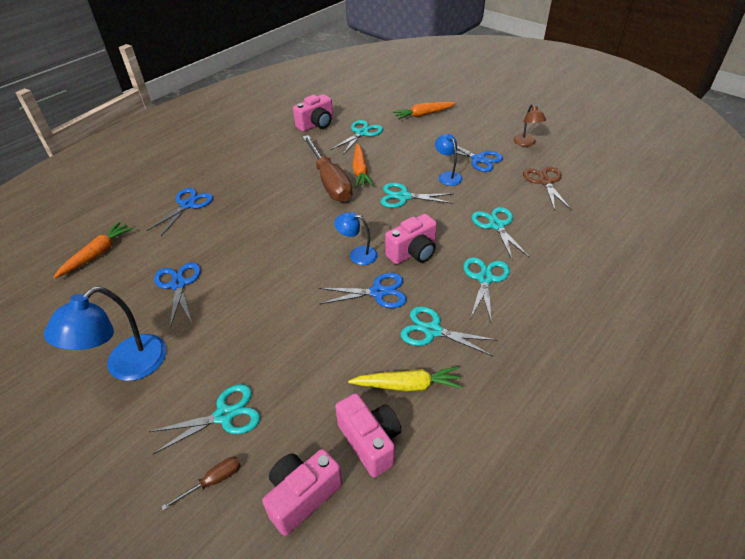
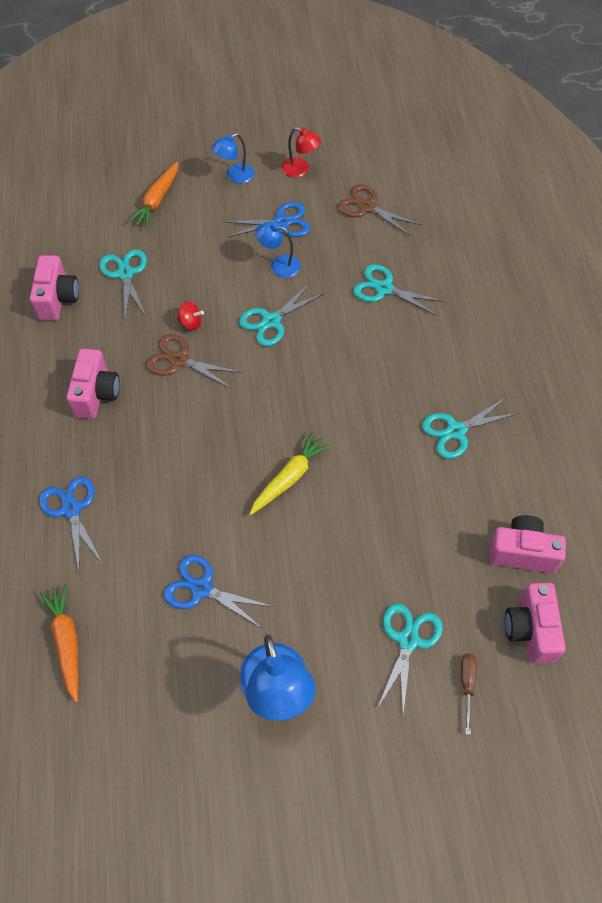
camera: 50 degrees left, 15 degrees up
(330, 182) = (179, 360): brown screwdriver -> brown scissors
(357, 254) = (313, 416): blue lamp -> blue lamp (235, 176)
(360, 171) = (191, 323): orange carrot -> red spinning top
(378, 292) = (376, 435): blue scissors -> none
(407, 385) = (493, 490): yellow carrot -> yellow carrot (289, 478)
(413, 253) = (354, 373): pink camera -> pink camera (96, 394)
(485, 279) = (436, 350): turquoise scissors -> none
(526, 143) = (300, 170): brown lamp -> red lamp

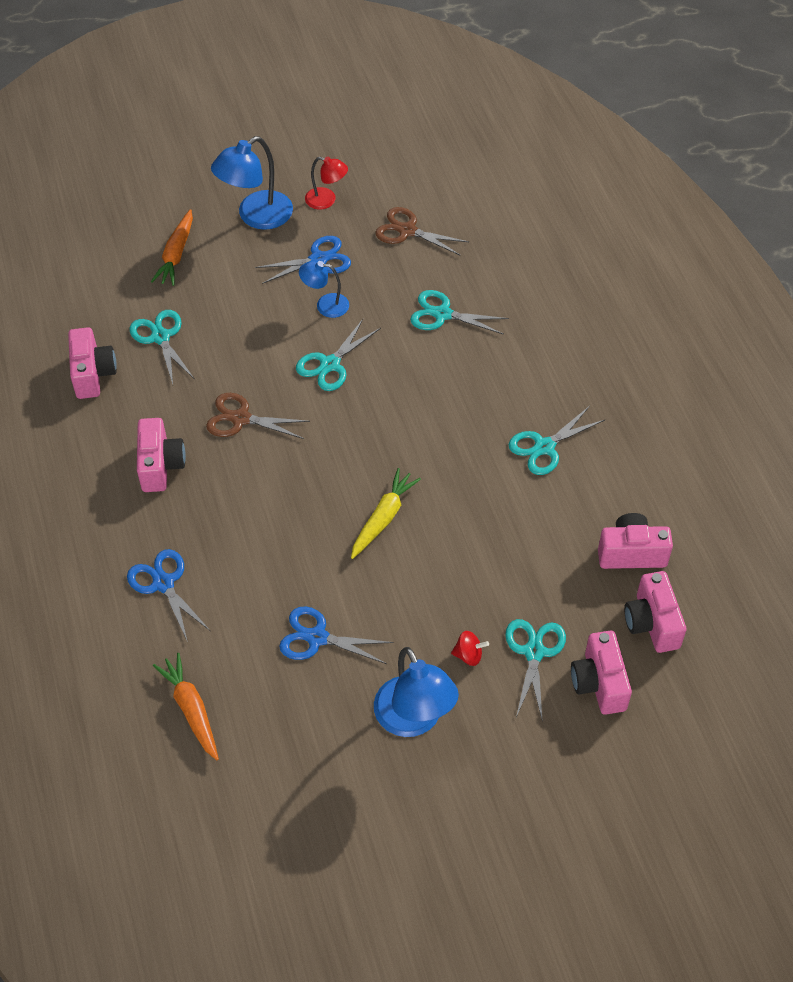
camera: 10 degrees left, 5 degrees down
(191, 323) = (244, 379): red spinning top -> red spinning top (468, 655)
(235, 176) = (256, 216): blue lamp -> blue lamp, size x1.74
(467, 685) = (599, 683): brown screwdriver -> pink camera

